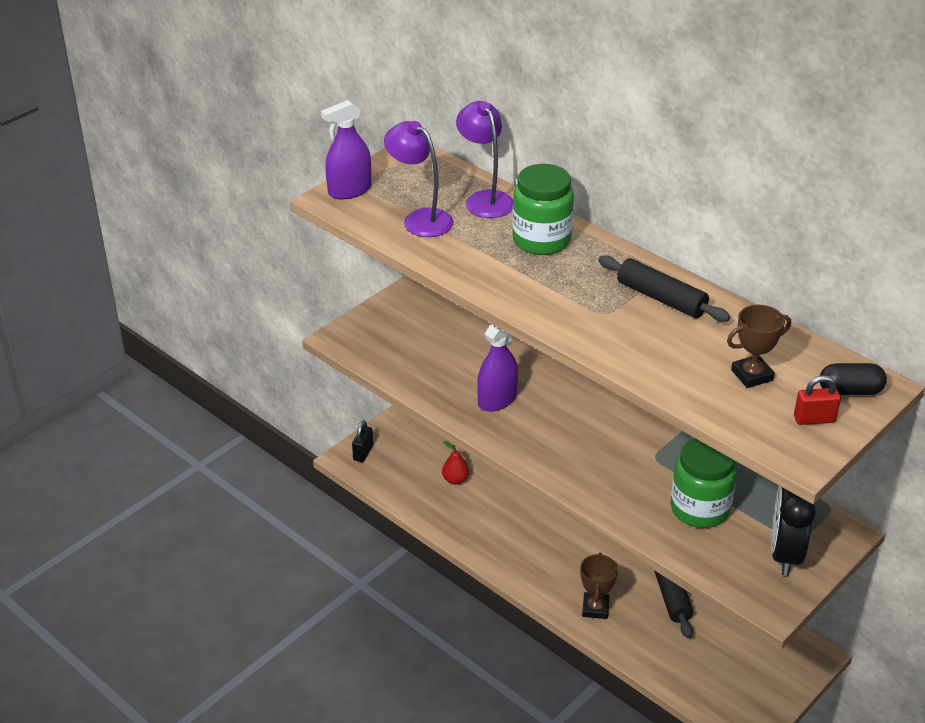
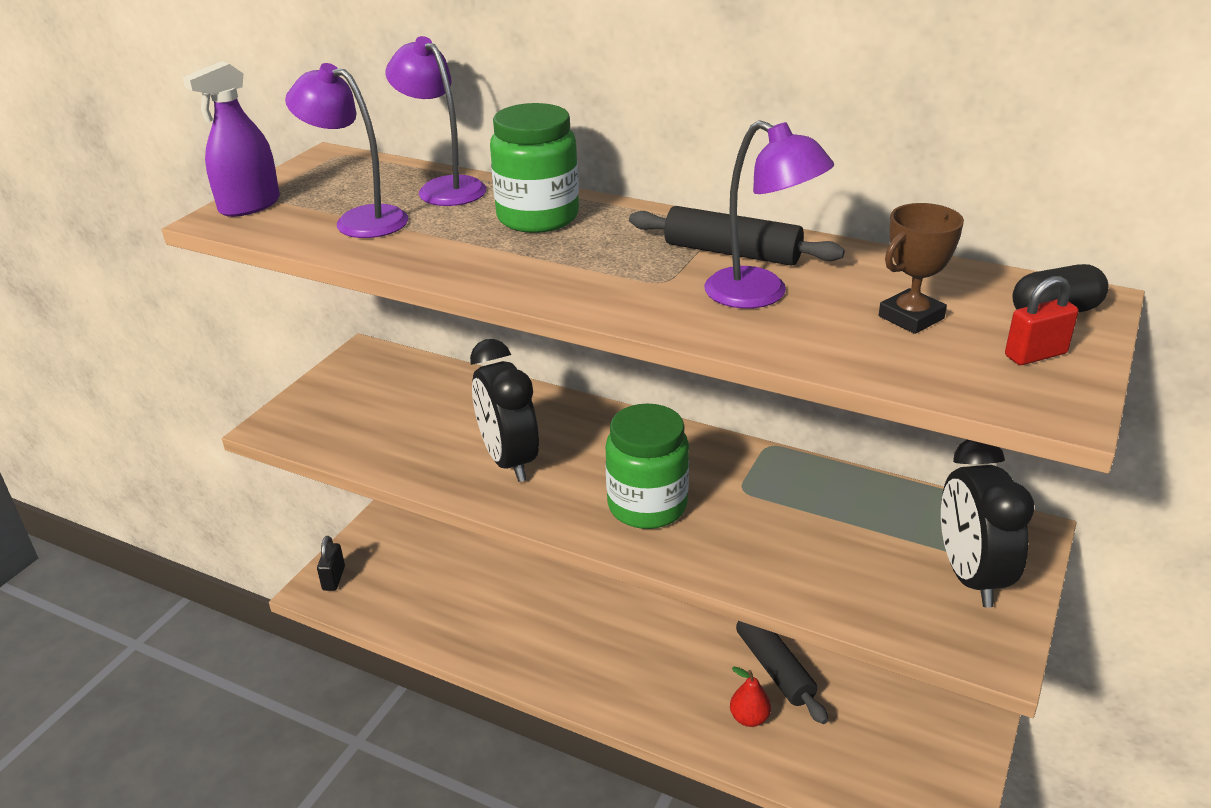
camera: 15 degrees left, 5 degrees down
(455, 480) = (461, 586): red pear -> red pear (749, 718)
(497, 400) = (509, 461): purple spray bottle -> black clock
(595, 608) = (689, 712): brown trophy -> none
(663, 337) = (760, 294): none -> purple lamp
(699, 509) = (831, 543): green jar -> green jar (647, 506)

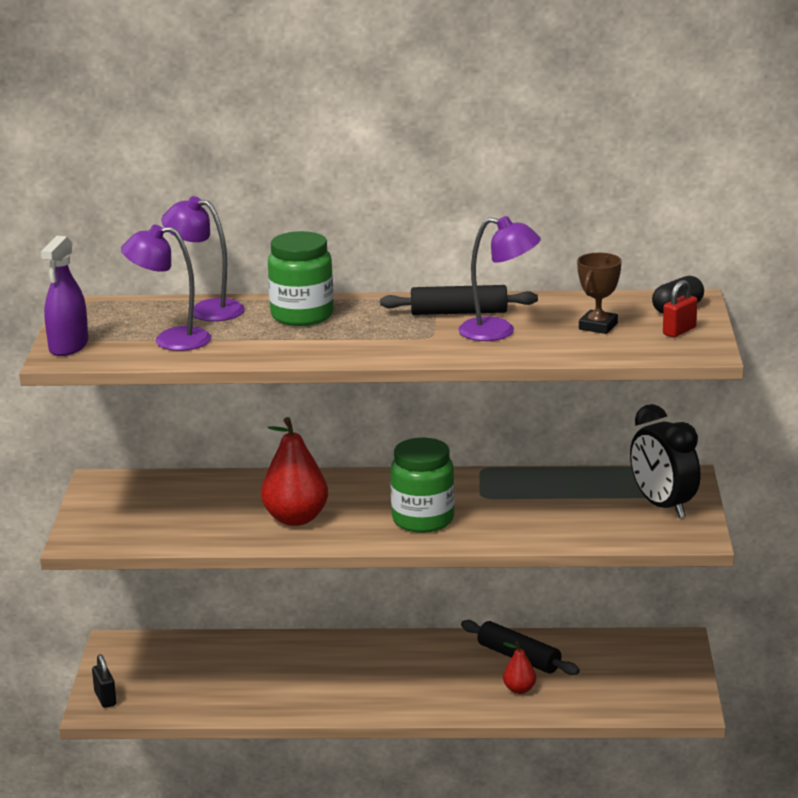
camera: 25 degrees left, 10 degrees down
(509, 461) = (295, 519): black clock -> red pear

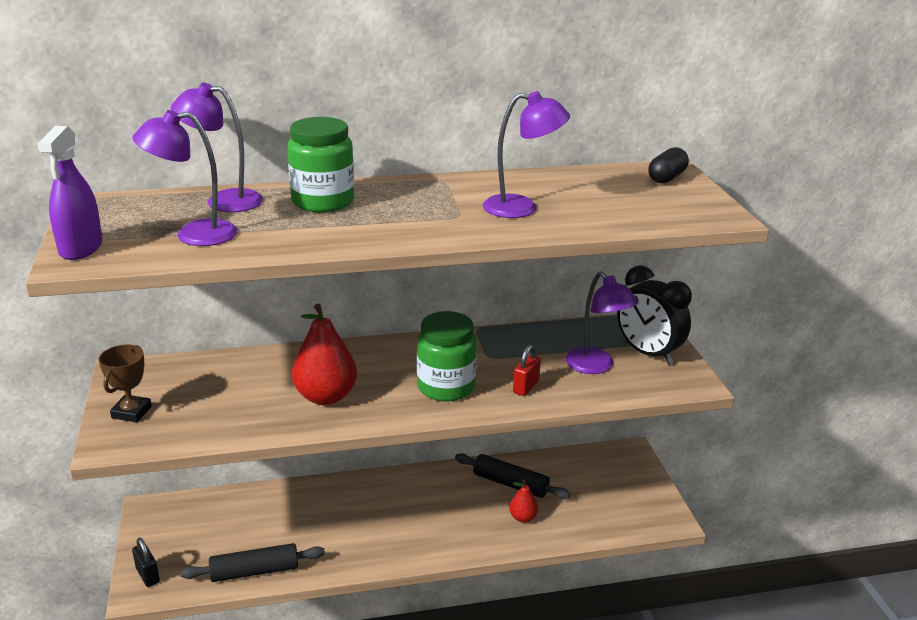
camera: 15 degrees left, 5 degrees up
(459, 312) = (473, 191): black rolling pin -> black rolling pin (255, 571)
(596, 514) = (596, 366): none -> purple lamp
(598, 326) = (609, 198): brown trophy -> brown trophy (131, 412)
(679, 331) = (685, 198): red padlock -> red padlock (525, 387)

